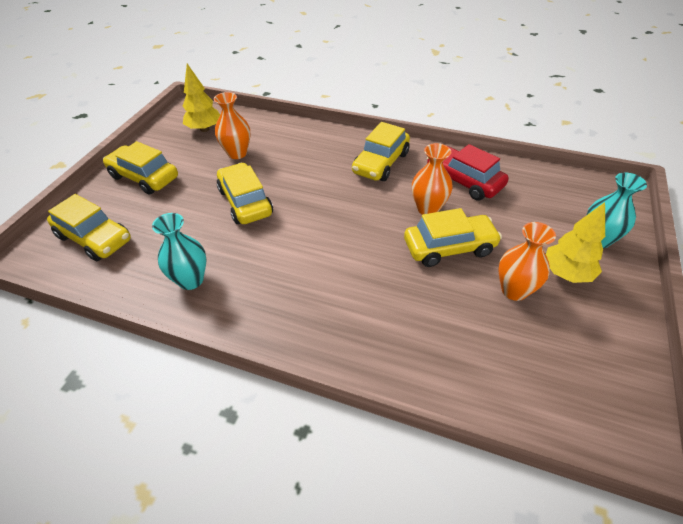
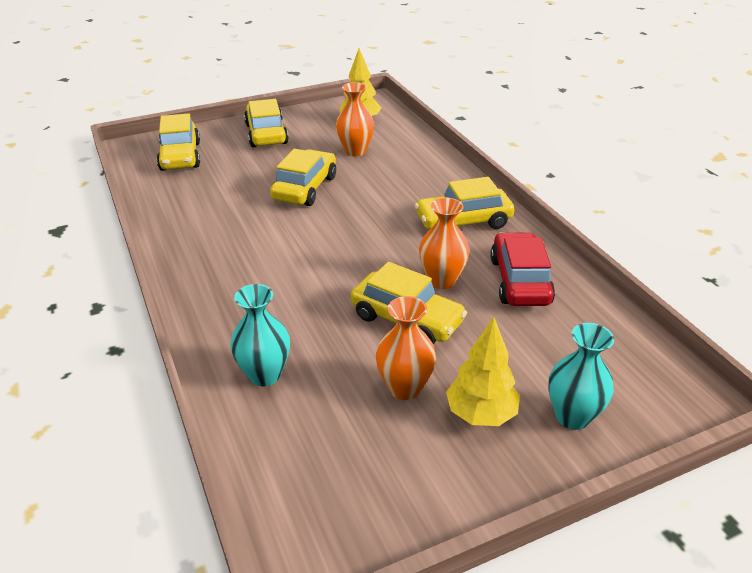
camera: 45 degrees right, 10 degrees down
(191, 280) = (192, 216): turquoise vase -> turquoise vase (265, 375)

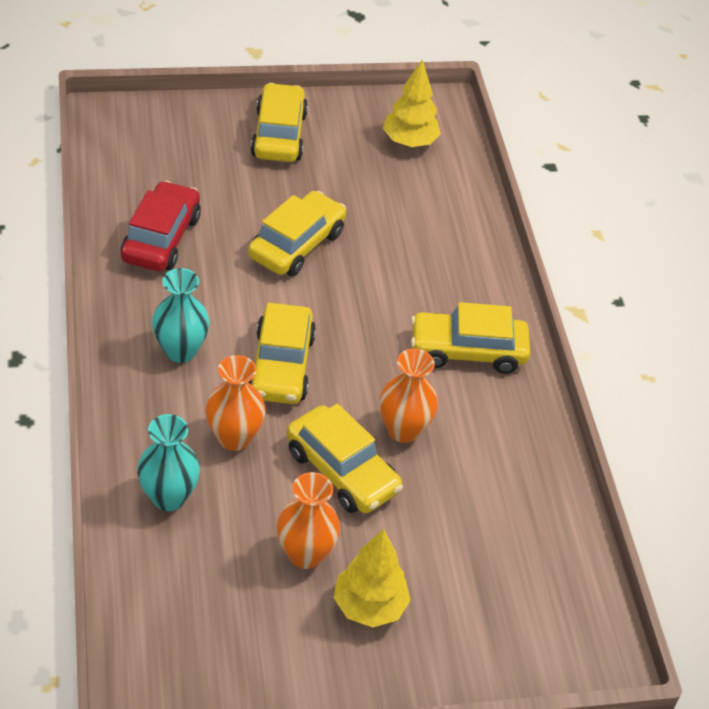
camera: 10 degrees right, 10 degrees up
(180, 156) = (160, 148): yellow car -> yellow car (281, 366)
(355, 151) = (382, 197): orange vase -> orange vase (234, 438)
(519, 281) = (492, 456): red car -> red car (161, 238)
(572, 416) = (461, 636): turquoise vase -> turquoise vase (180, 351)

